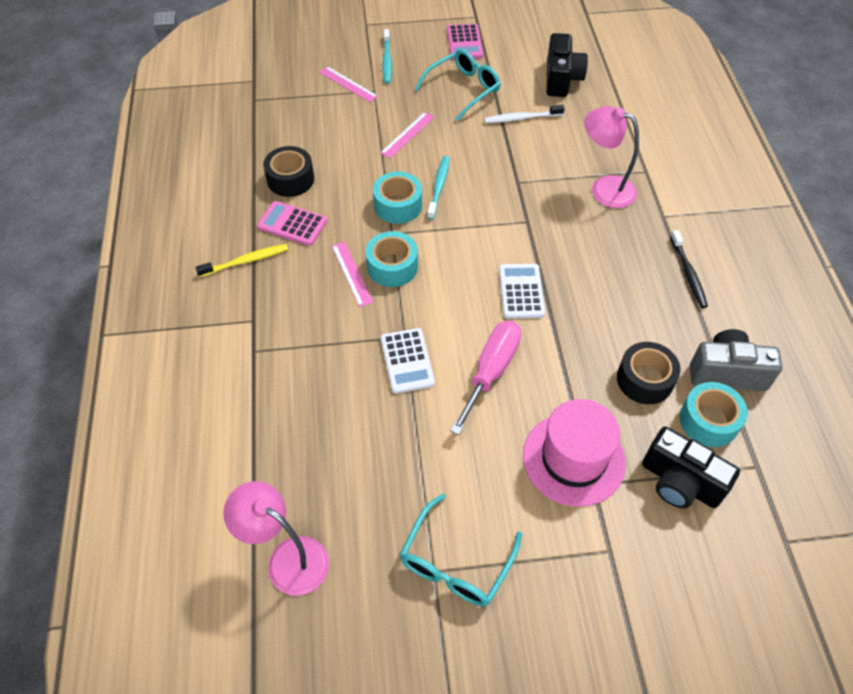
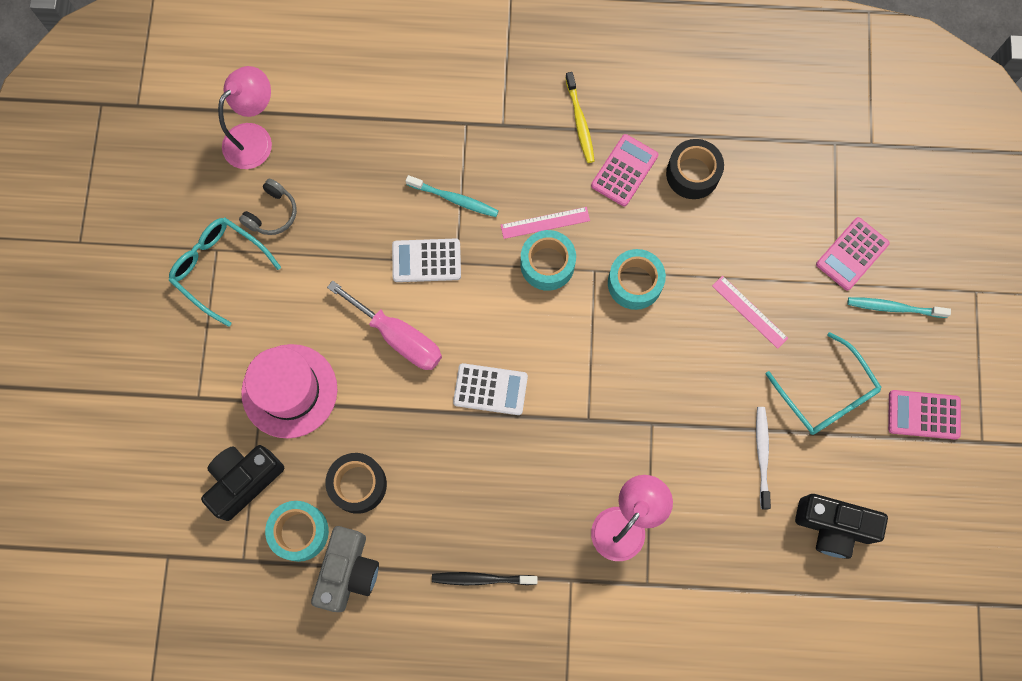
camera: 100 degrees right, 20 degrees up
(348, 84) = (852, 254): pink ruler -> pink calculator
(379, 518) = (272, 213): none -> grey headphones
(439, 187) = (656, 332): turquoise toothbrush -> turquoise toothbrush (454, 199)

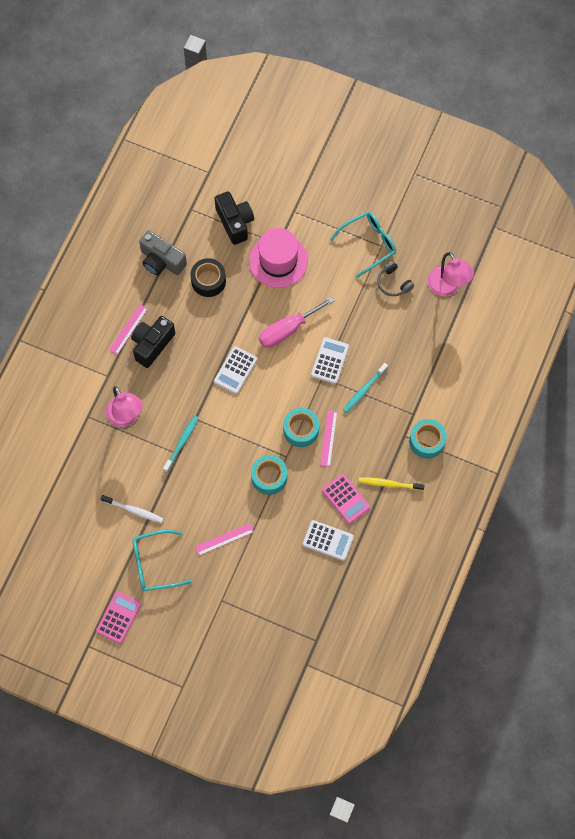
camera: 110 degrees right, 5 degrees down
(299, 532) = (194, 242): turquoise tape -> turquoise tape (427, 441)
(482, 579) = (128, 329): black toothbrush -> pink ruler
(692, 174) = (328, 540): black tape -> white calculator
(833, 527) = (75, 534): black camera -> black camera (152, 344)
(852, 254) = (237, 619): pink calculator -> none
(894, 308) = (192, 630): turquoise toothbrush -> turquoise toothbrush (181, 443)

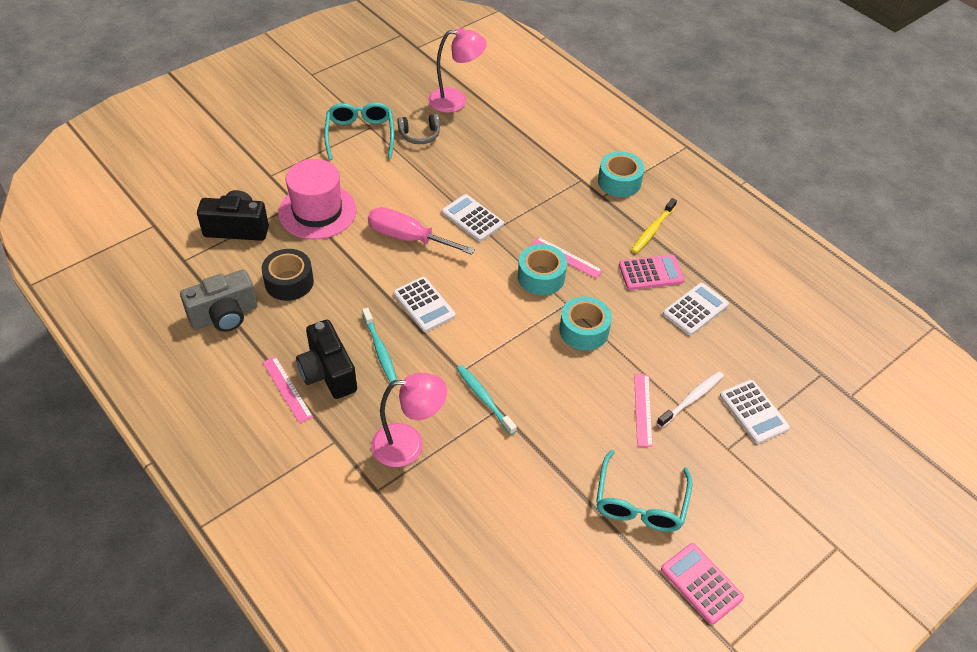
camera: 65 degrees left, 20 degrees down
(133, 510) = (548, 494): white toothbrush -> white toothbrush (691, 399)
(259, 607) = (753, 412): none -> white calculator
(287, 330) = (408, 238): pink screwdriver -> pink screwdriver turned 120 degrees clockwise
(364, 390) = (527, 205): turquoise toothbrush -> turquoise toothbrush (379, 349)

